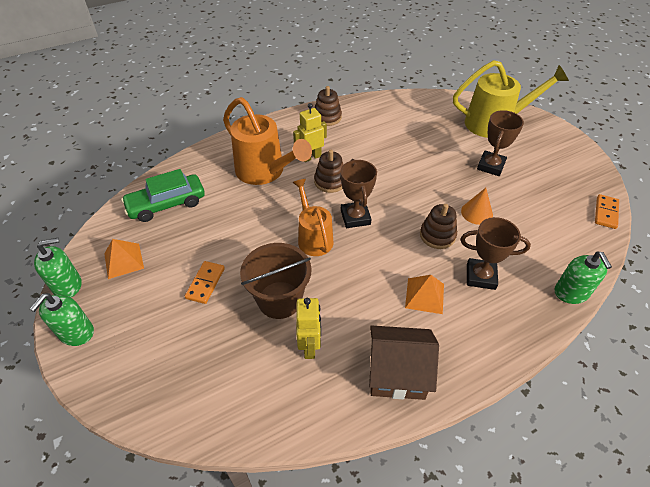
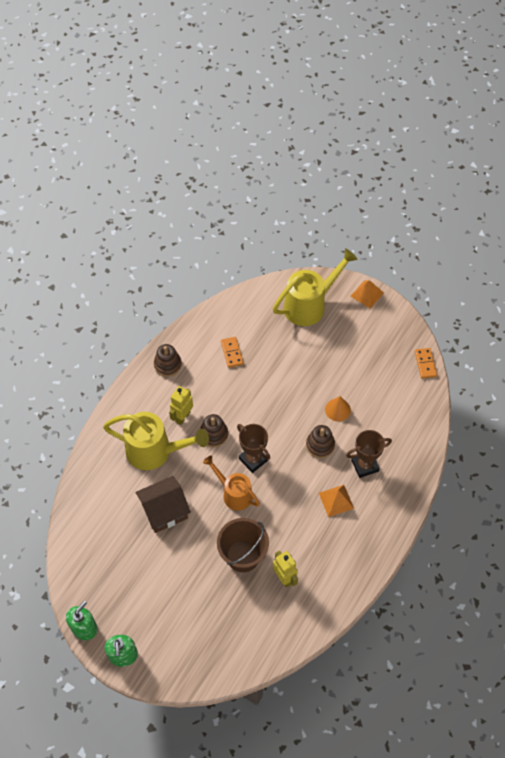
camera: 30 degrees left, 10 degrees up
(124, 260) = (108, 587): orange pyramid -> orange pyramid (367, 294)
(167, 204) = (100, 523): green car -> none
(205, 283) = (183, 572): orange domino -> orange domino (232, 353)
(265, 172) = (155, 451): orange watering can -> yellow watering can
(397, 373) = (347, 565): brown house -> brown house (164, 511)
(490, 166) = (327, 356): brown trophy -> none
(571, 293) = (426, 448): green soap dispenser -> none

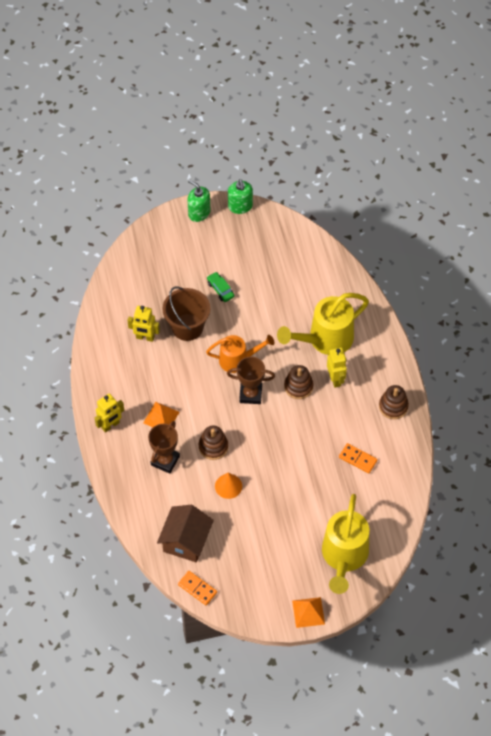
camera: 135 degrees right, 0 degrees up
(164, 511) = (271, 309): brown house -> brown house (186, 541)
(184, 564) = (220, 289): none -> green car
(380, 528) = (110, 425): none -> yellow robot

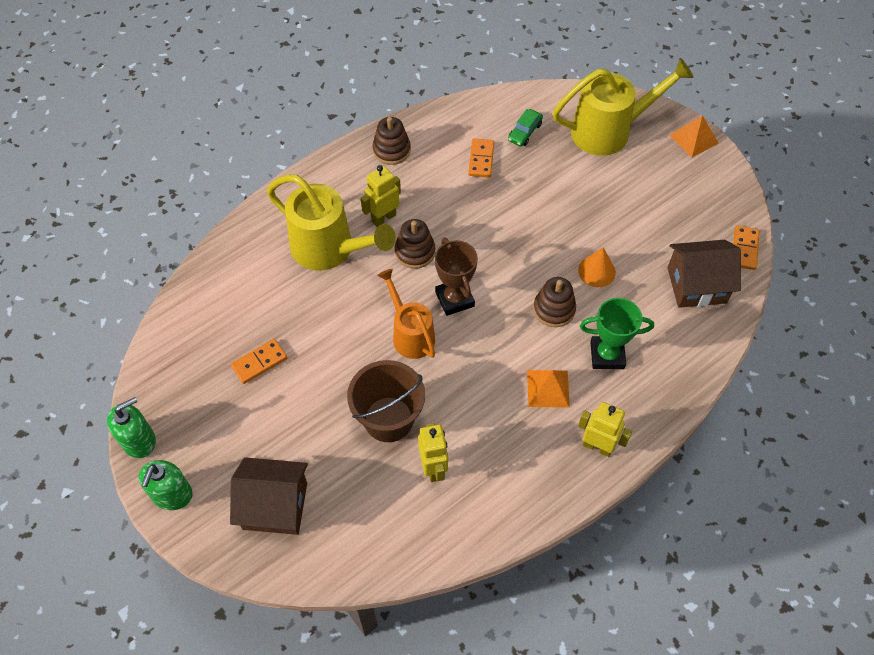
camera: 115 degrees left, 0 degrees up
(165, 460) = (607, 355): brown trophy -> green trophy
(166, 256) = (275, 506): none -> brown house
(220, 289) = (304, 404): green car -> green car (524, 132)
(260, 276) = (259, 362): none -> orange domino

